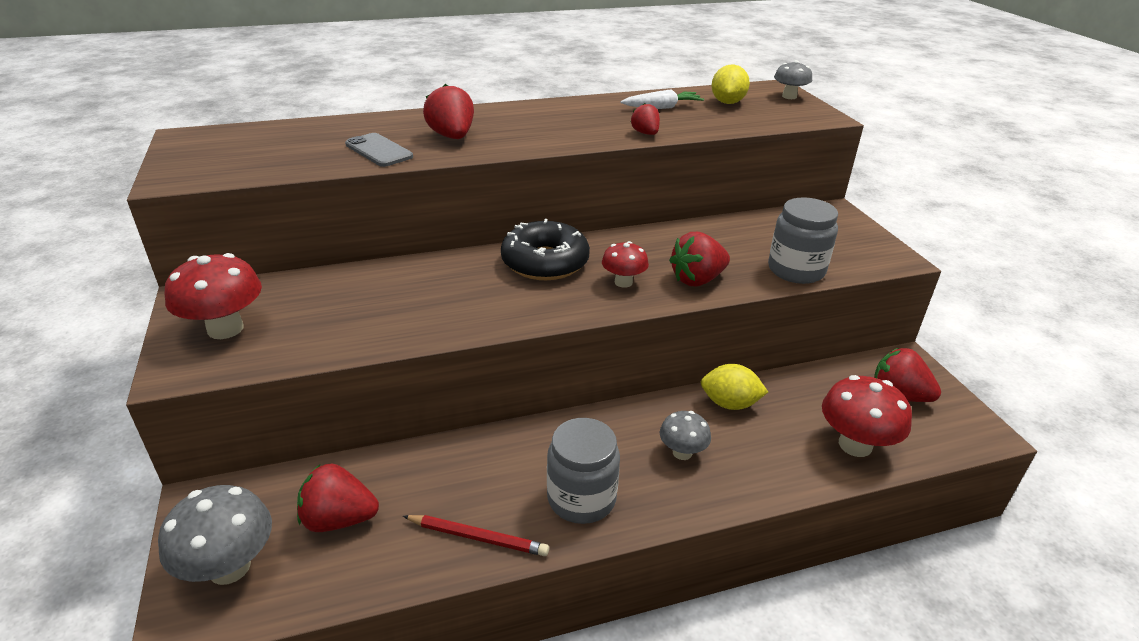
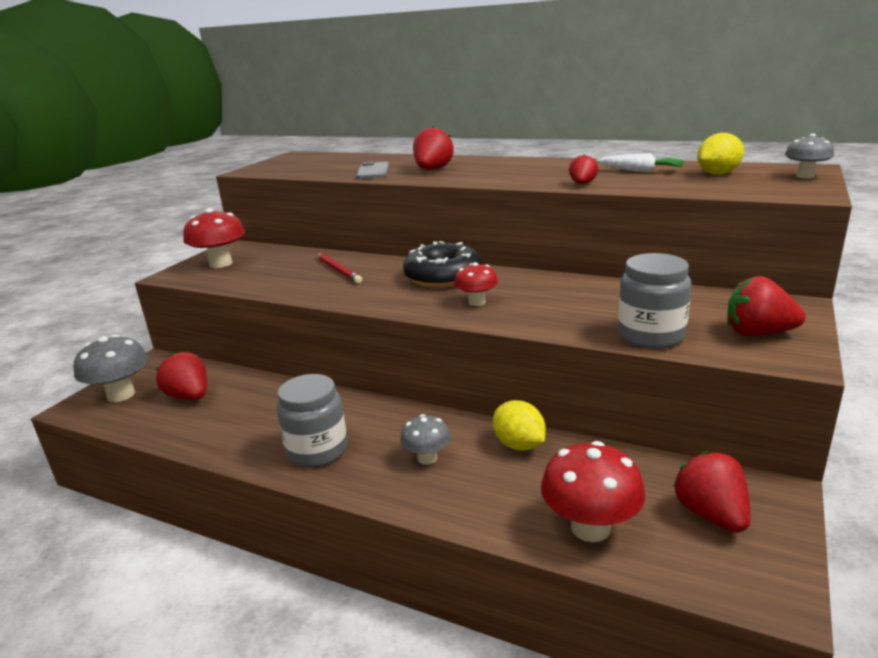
camera: 45 degrees right, 10 degrees down
(478, 537) = (232, 440): red pencil -> red pencil (338, 270)
(697, 280) = (540, 317): red strawberry -> red strawberry (758, 333)

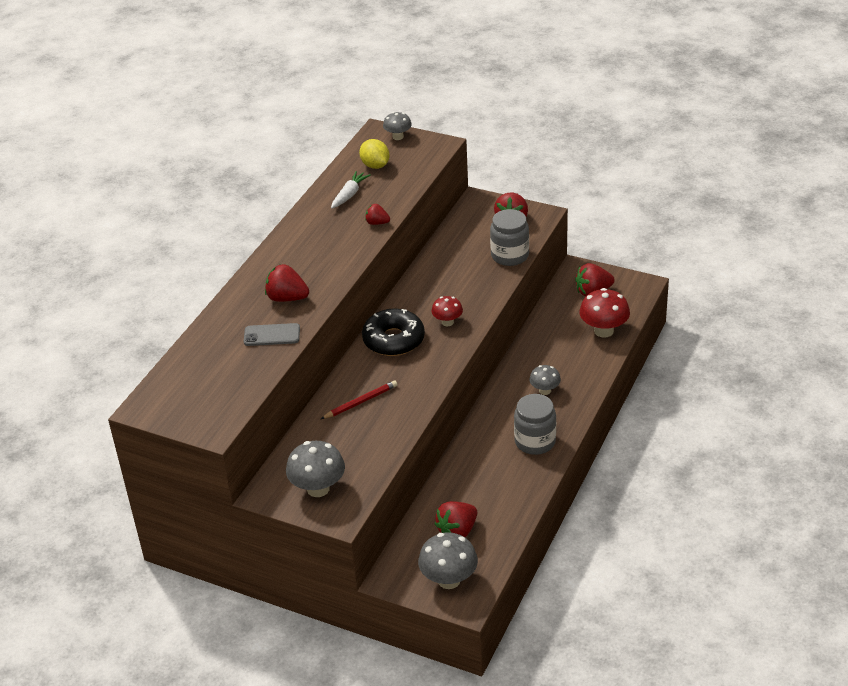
camera: 90 degrees left, 15 degrees up
(220, 264) = (318, 488): red mushroom -> grey mushroom
(519, 445) = (532, 352): yellow lemon -> none

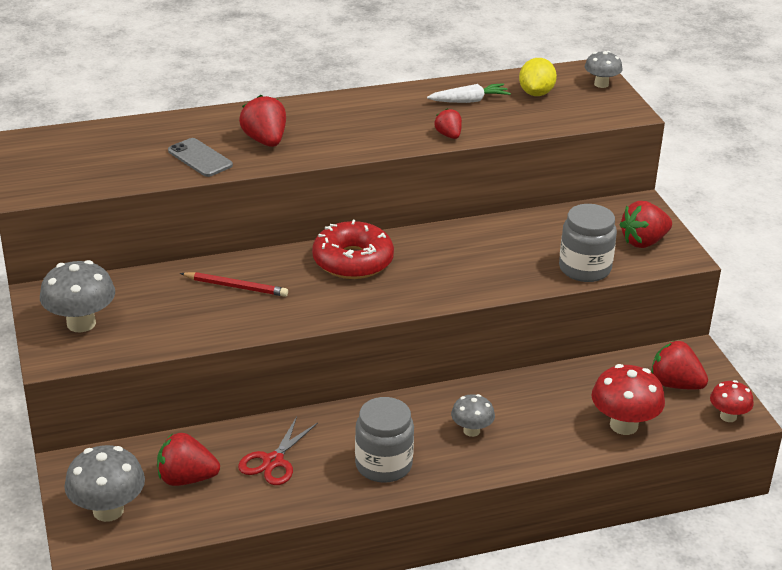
camera: 45 degrees right, 5 degrees down
(393, 340) = (353, 261): black donut -> red donut
(447, 322) = (424, 281): red mushroom -> red mushroom (728, 416)
(482, 486) = (273, 461): none -> red scissors

